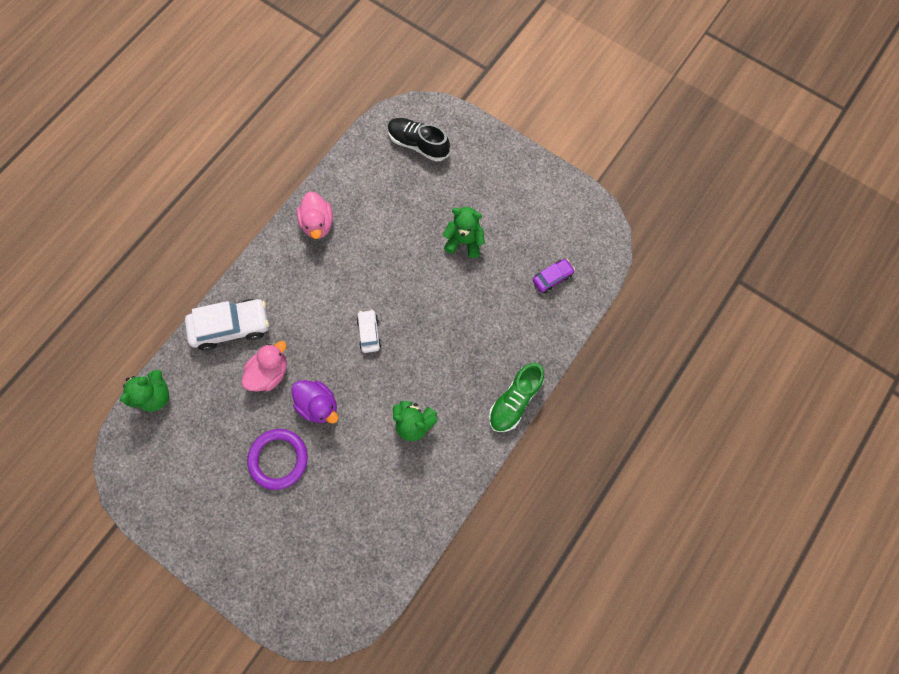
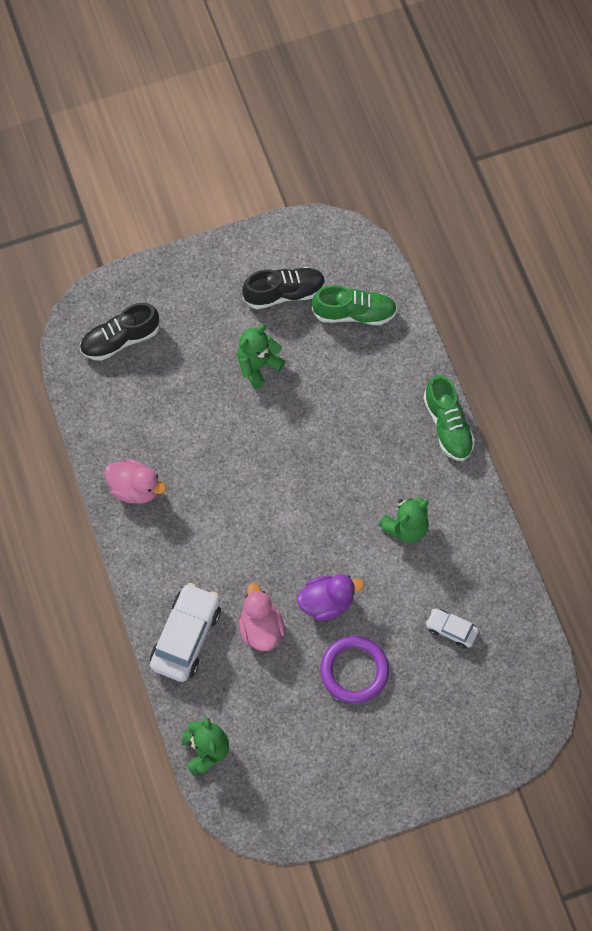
camera: 55 degrees left, 5 degrees down
(369, 333) = (288, 511): white car -> white car (451, 630)
(531, 222) = (284, 293): none -> black shoe
(552, 278) = (354, 313): purple car -> green shoe

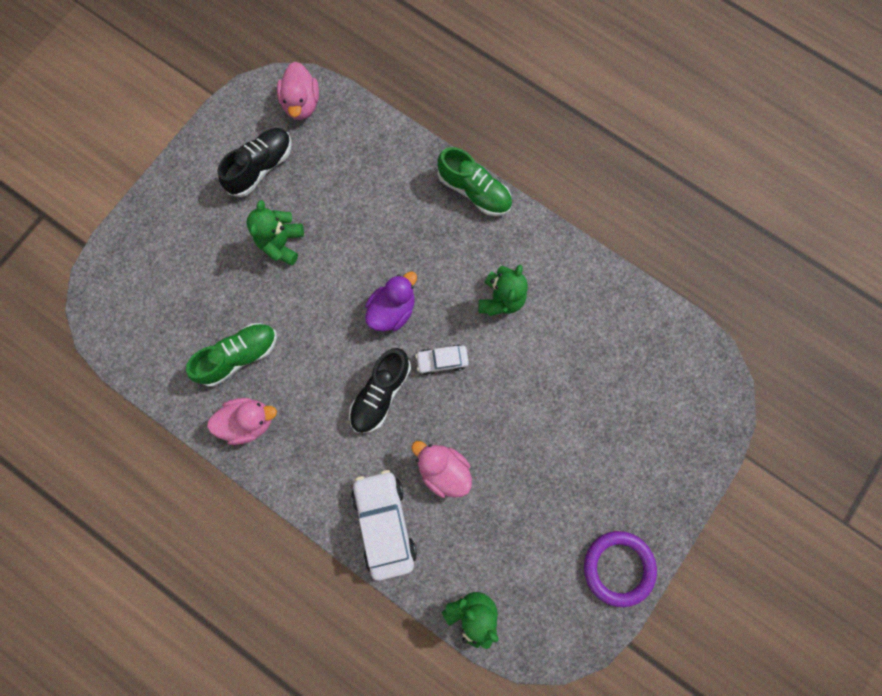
camera: 35 degrees left, 10 degrees up
(120, 339) = (145, 298): black shoe -> black shoe (380, 393)
(327, 602) = (482, 408): purple duck -> purple duck (392, 310)
(354, 261) = (302, 104): none -> pink duck
(354, 313) = (332, 147): green shoe -> green shoe (239, 356)
(354, 670) = (546, 451): purple ring -> purple ring (618, 567)
(451, 630) = (599, 360): white car -> white car (442, 360)

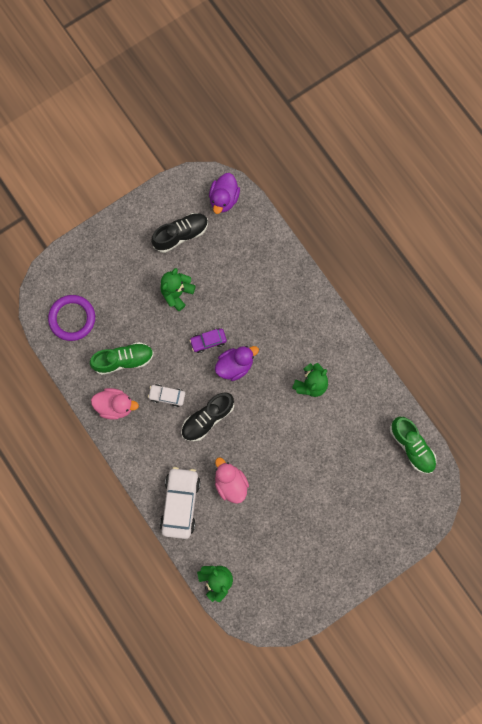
camera: 20 degrees right, 0 degrees up
(302, 104) = (224, 199): pink duck -> purple duck
(345, 291) = (208, 341): none -> purple car
(442, 360) = (256, 411): white car -> white car (167, 396)
(474, 191) = (320, 302): green shoe -> green shoe (411, 446)
(618, 567) = (321, 587): purple ring -> purple ring (72, 318)

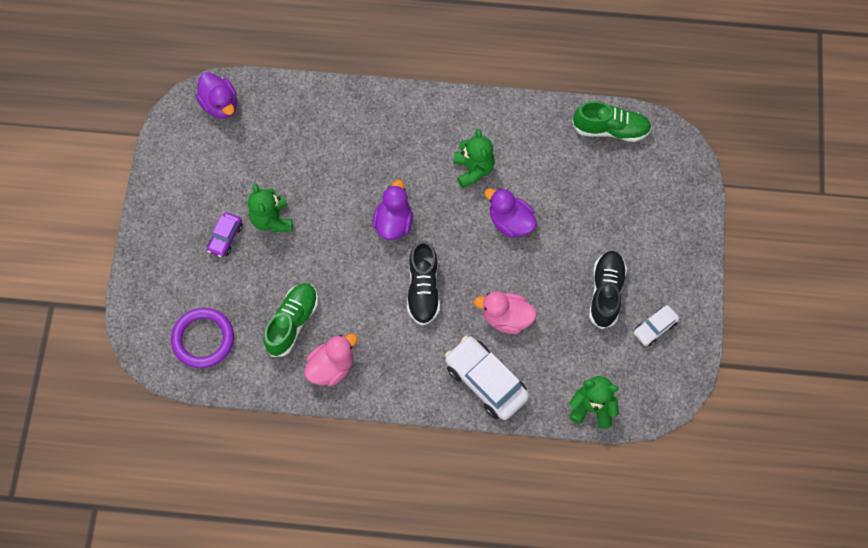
camera: 50 degrees left, 10 degrees down
(167, 396) = (366, 310): white car -> white car (655, 328)
(181, 235) = (217, 170): black shoe -> black shoe (606, 292)
(208, 341) = (347, 228): purple car -> purple car (225, 238)
(295, 435) = (510, 222): none -> purple duck

